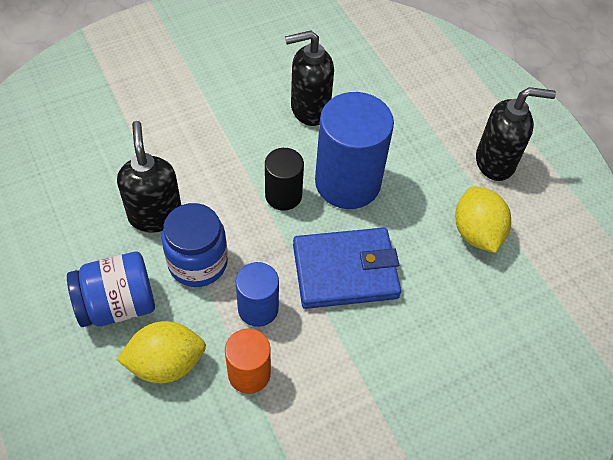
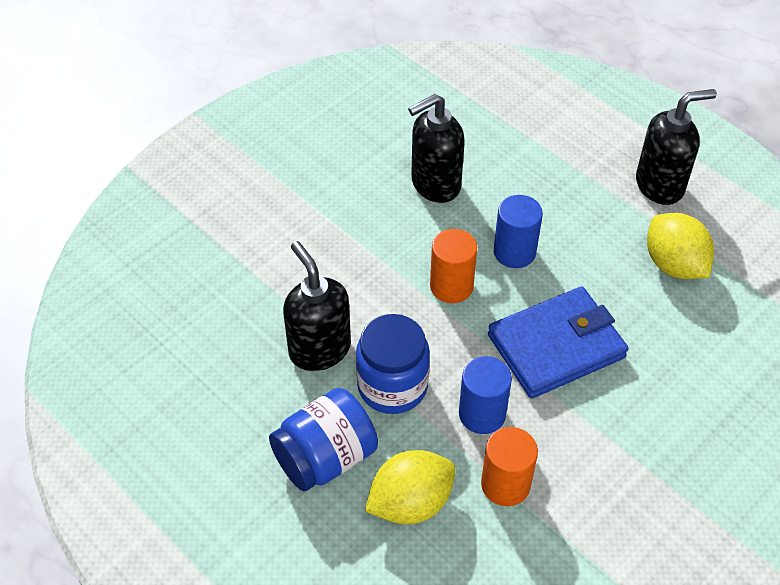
camera: 15 degrees left, 5 degrees down
(283, 195) = (451, 286): black cylinder -> orange cylinder
(347, 182) = (514, 252): blue cylinder -> blue cylinder, size x0.55

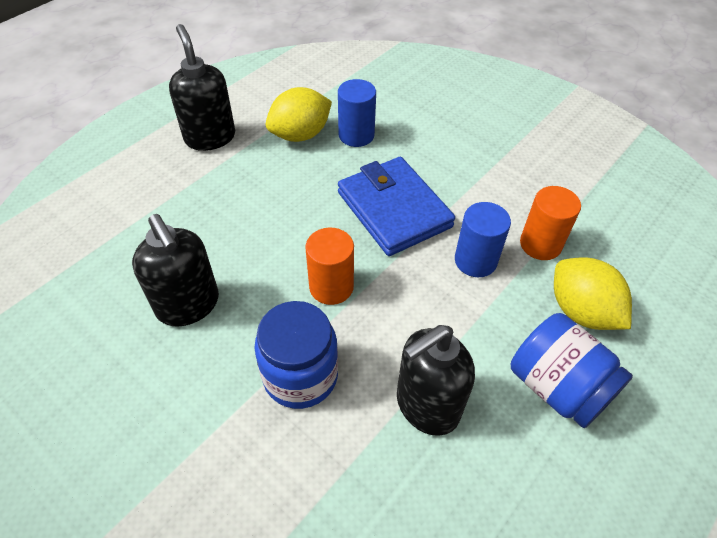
camera: 95 degrees left, 0 degrees up
(392, 386) = (460, 332): blue jar -> blue jar (300, 376)
(514, 252) = (286, 237): blue cylinder -> blue cylinder (356, 135)

